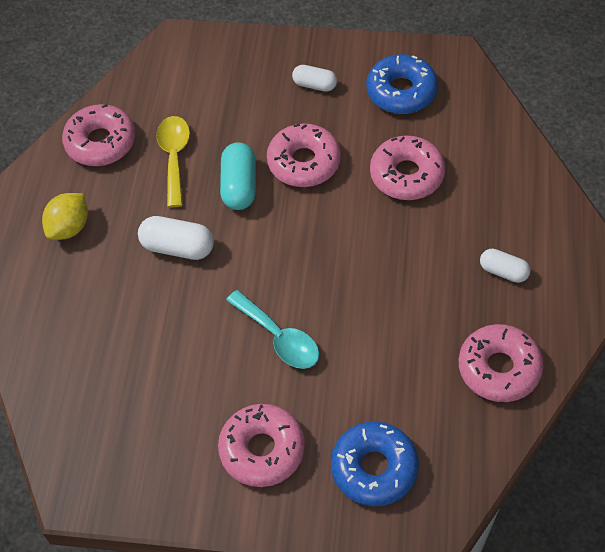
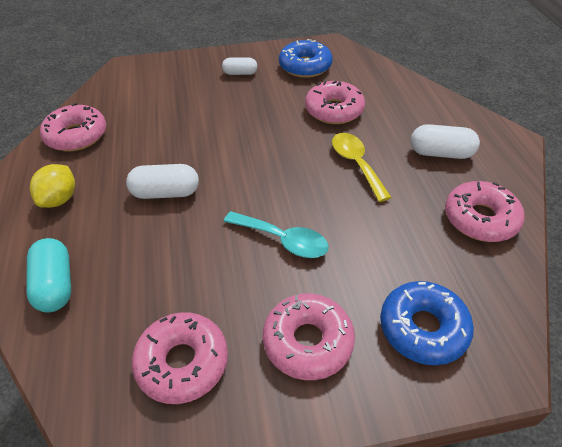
camera: 20 degrees left, 10 degrees down
(174, 157) = (143, 133): yellow spoon -> yellow spoon (356, 164)
(239, 186) = (205, 141): turquoise capsule -> turquoise capsule (55, 285)
(304, 162) = (251, 117): pink donut -> pink donut (182, 362)
(503, 271) = (440, 153): white capsule -> white capsule, size x1.53

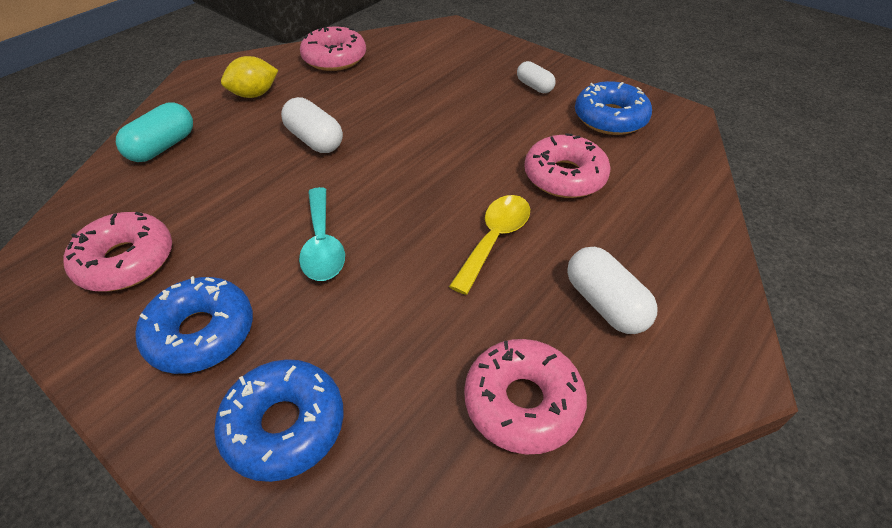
camera: 50 degrees right, 0 degrees up
(308, 342) = (201, 333): pink donut -> blue donut

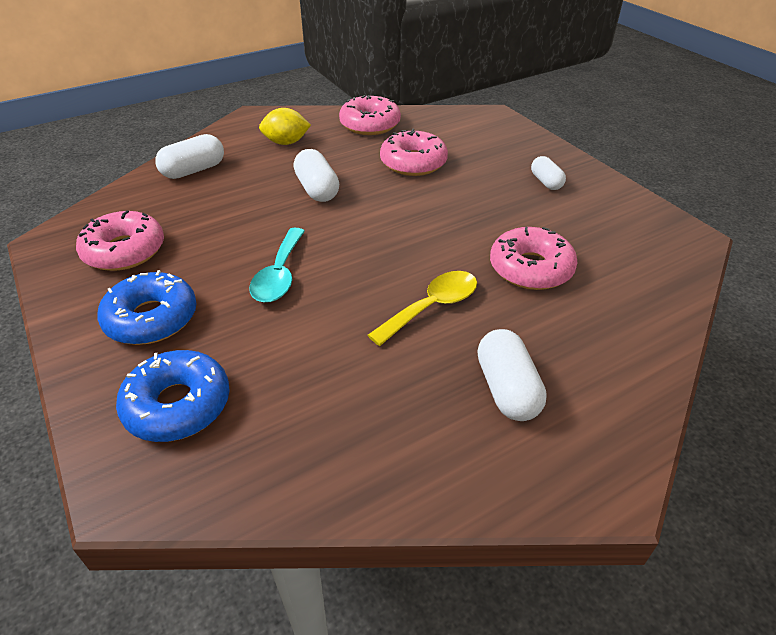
camera: 20 degrees right, 5 degrees down
(163, 147) = (194, 170): turquoise capsule -> white capsule
(522, 402) = (382, 448): pink donut -> pink donut (413, 163)
(610, 118) = (609, 225): blue donut -> none

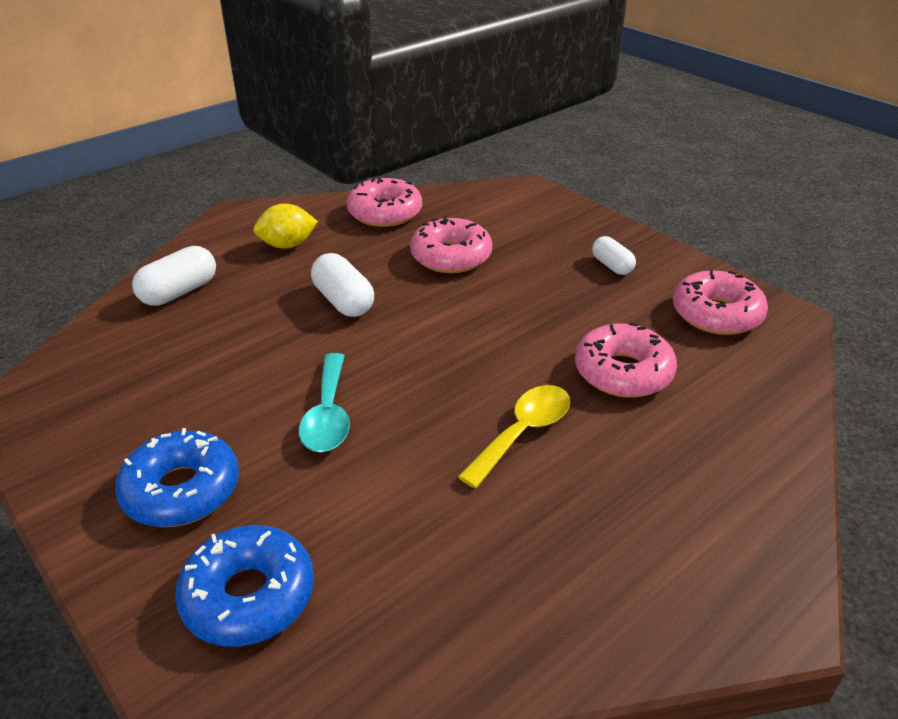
camera: 10 degrees left, 5 degrees down
(124, 251) = (119, 407): pink donut -> pink donut (716, 314)
(507, 389) = (636, 520): white capsule -> none

